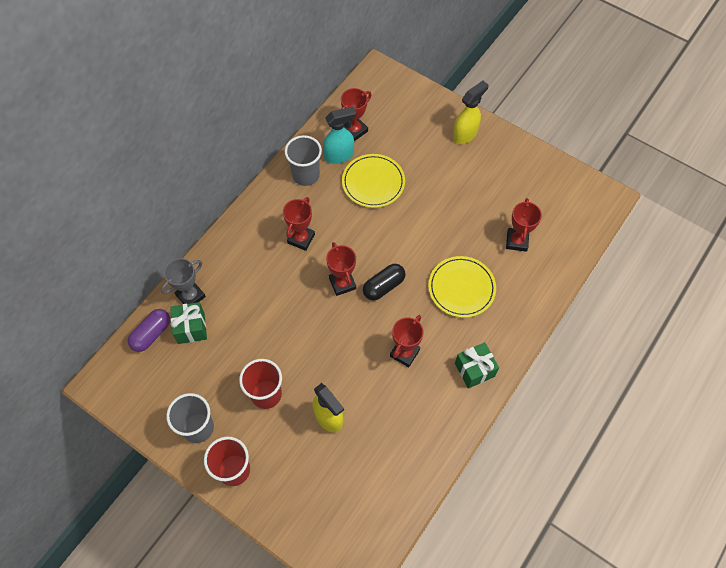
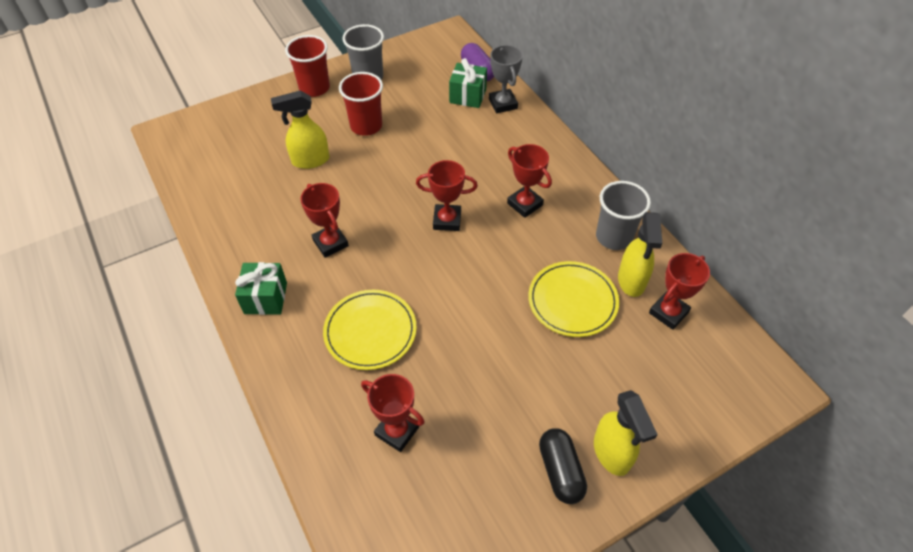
camera: 115 degrees right, 10 degrees down
(339, 155) = (631, 281): turquoise spray bottle -> yellow spray bottle
(354, 130) = (668, 312): red trophy -> red trophy turned 60 degrees clockwise
(383, 286) = (421, 255): black capsule -> black capsule (560, 471)

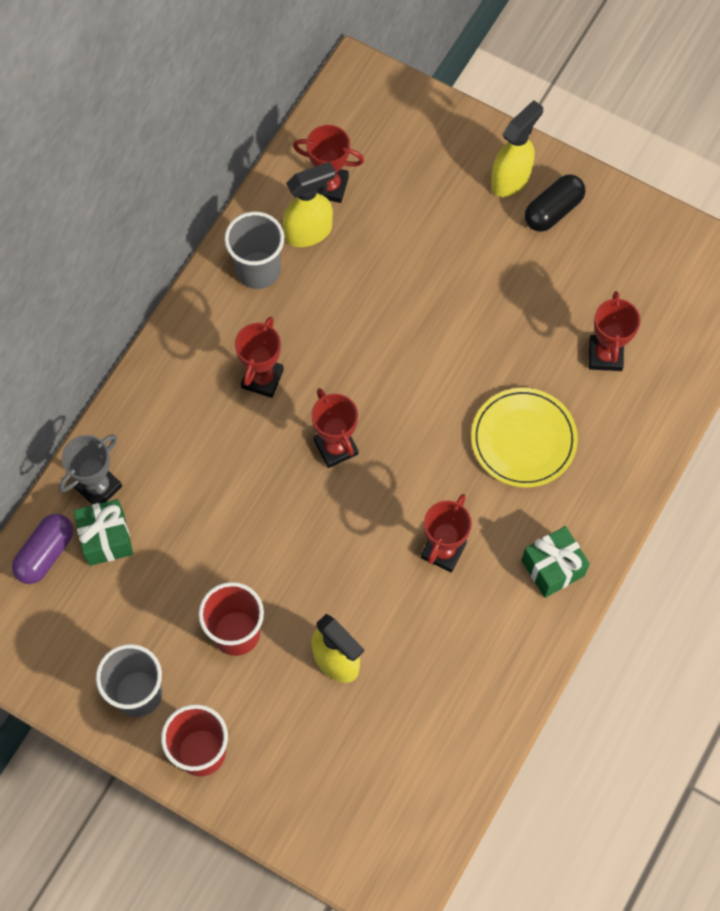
camera: 120 degrees left, 15 degrees up
(572, 301) = (368, 274): yellow plate -> none

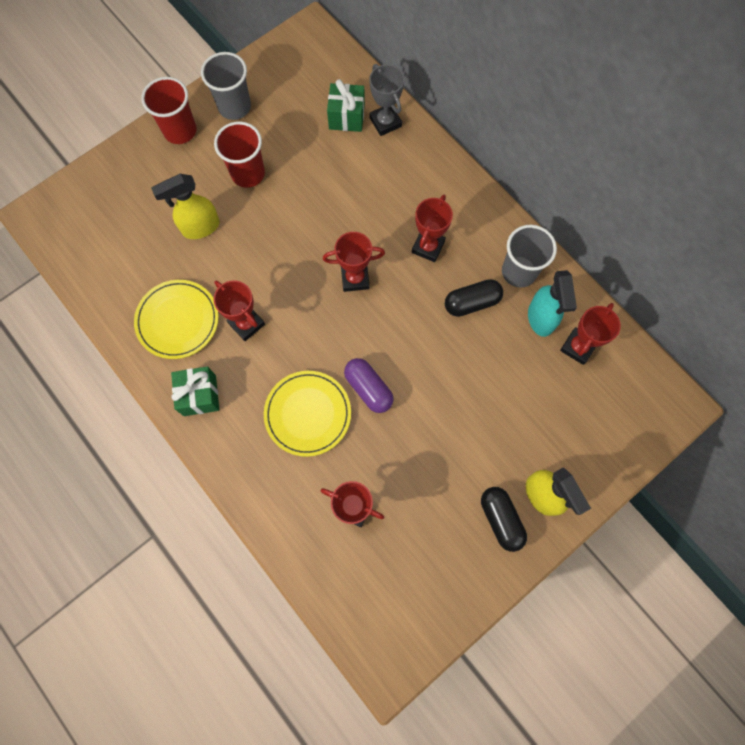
camera: 110 degrees right, 5 degrees up
(45, 553) = (351, 81): purple capsule -> purple capsule (368, 388)
(262, 378) = (428, 247): red trophy -> red trophy turned 75 degrees clockwise
(309, 232) = (540, 318): yellow spray bottle -> turquoise spray bottle
(317, 309) = (472, 303): none -> black capsule
(472, 634) = (178, 320): none -> yellow plate

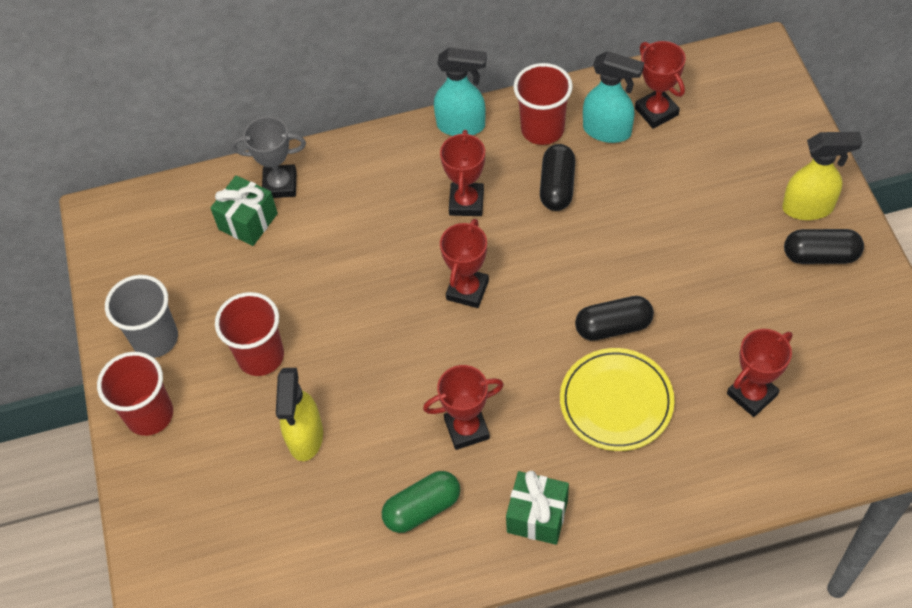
camera: 60 degrees left, 15 degrees down
(178, 320) = (422, 508): yellow plate -> green capsule
(368, 388) = (613, 326): purple capsule -> black capsule
(428, 247) = (466, 202): red trophy -> red trophy turned 45 degrees clockwise
(493, 215) = (462, 126): none -> turquoise spray bottle
(519, 272) = (542, 129): grey cup -> red cup

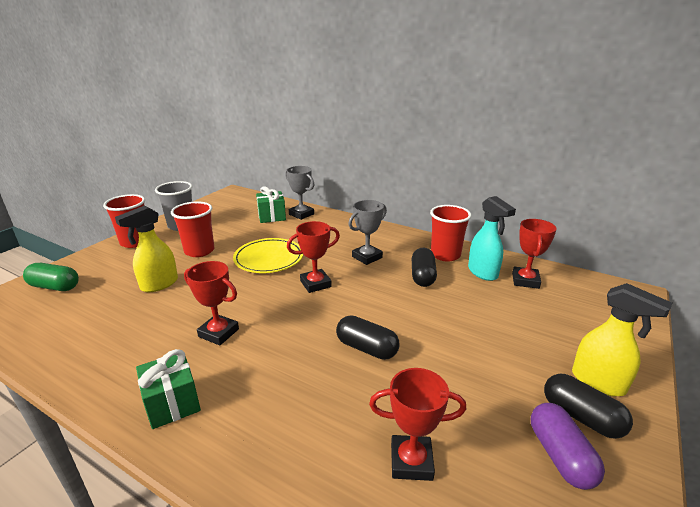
camera: 40 degrees right, 30 degrees down
(422, 508) = (139, 348): green capsule -> green capsule (55, 287)
(462, 126) = (405, 235): turquoise spray bottle -> none
(466, 202) = (367, 257): red trophy -> grey trophy
(557, 186) = (422, 276): black capsule -> black capsule turned 45 degrees counterclockwise
(616, 402) = (311, 385): yellow plate -> yellow plate (269, 258)
(831, 304) = (560, 456): none -> purple capsule

